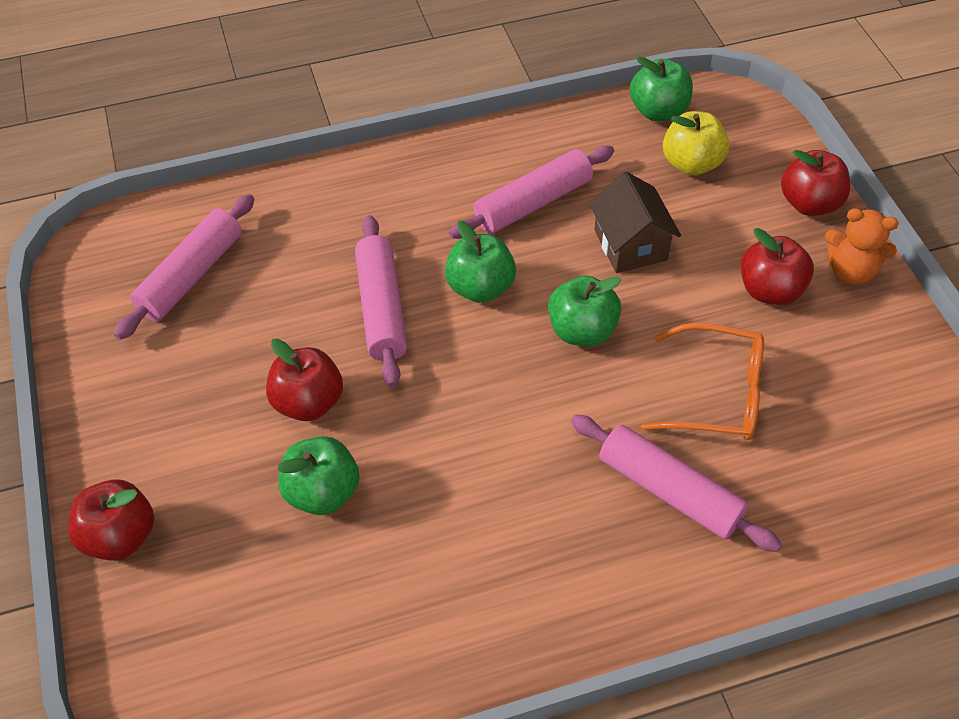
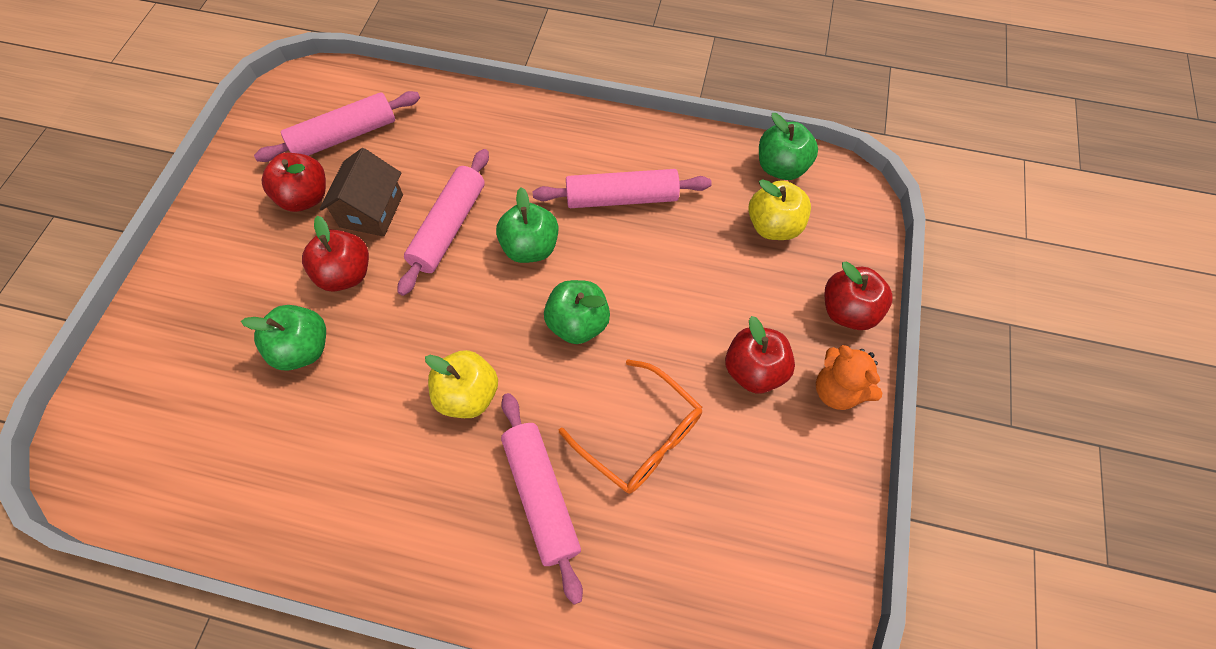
camera: 30 degrees right, 10 degrees up
(120, 536) = (159, 306): red apple -> red apple (305, 197)
(528, 444) = (468, 395): none -> yellow apple
(630, 245) = (670, 271): brown house -> brown house (371, 211)

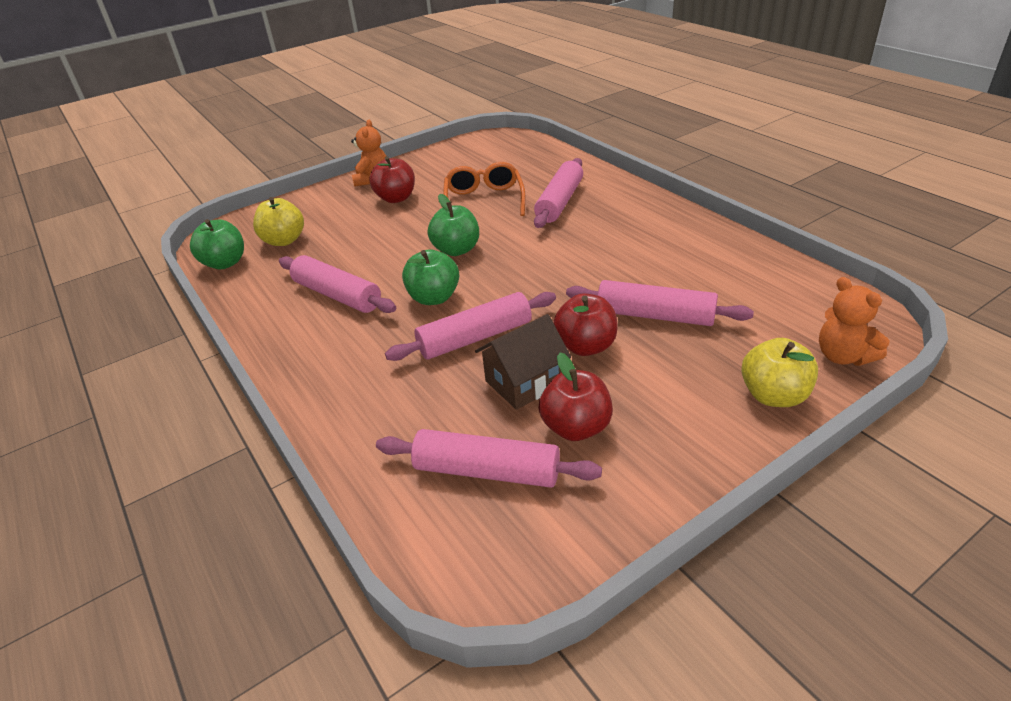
camera: 135 degrees left, 25 degrees down
(107, 396) = (843, 356): none -> orange teddy bear
(303, 349) = (655, 315): green apple -> pink rolling pin
(468, 395) = (559, 248): yellow apple -> yellow apple (773, 395)
(848, 311) = (317, 197): red apple -> none

